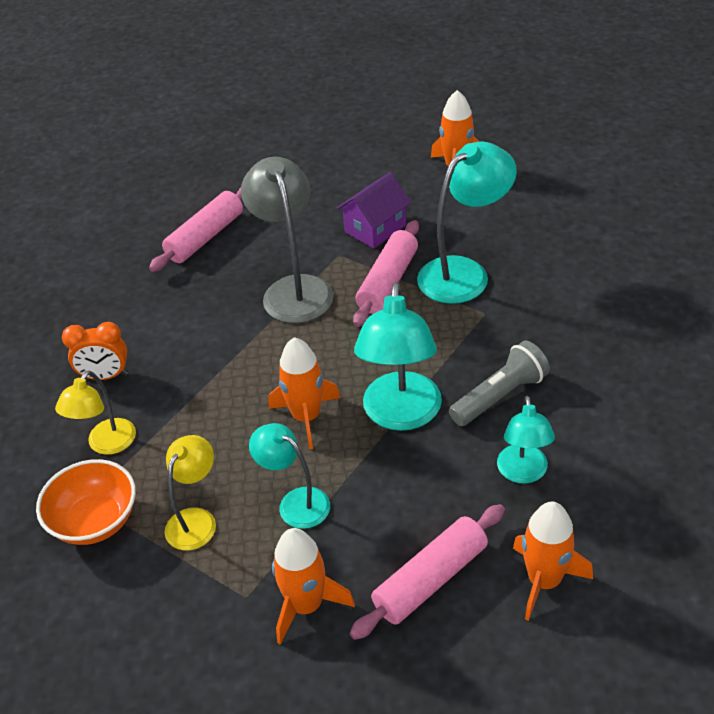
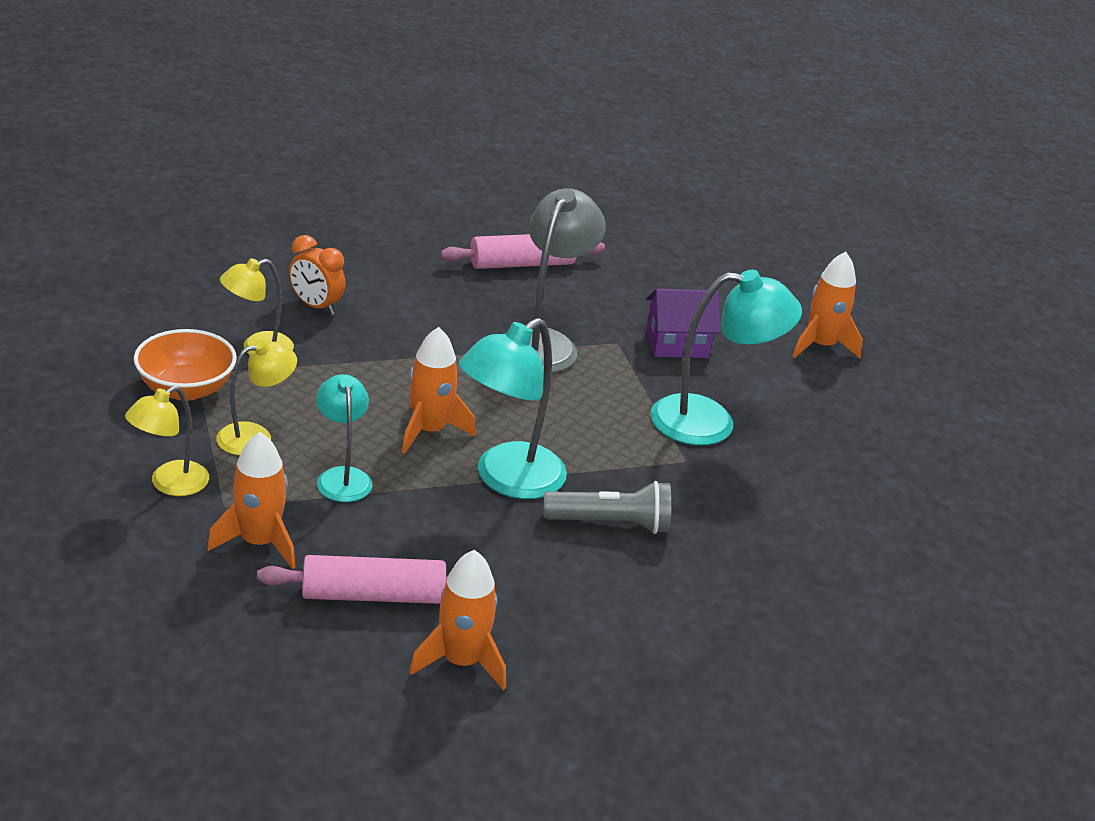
camera: 30 degrees right, 10 degrees down
(184, 612) = (170, 484): none -> yellow lamp
(388, 282) = (631, 387): pink rolling pin -> none
(523, 473) = (551, 585): turquoise lamp -> none

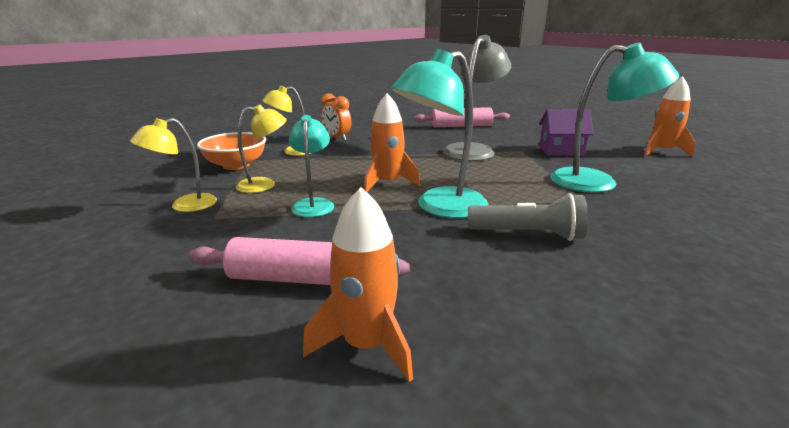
camera: 15 degrees right, 10 degrees down
(259, 542) = (223, 239): orange rocket -> none

